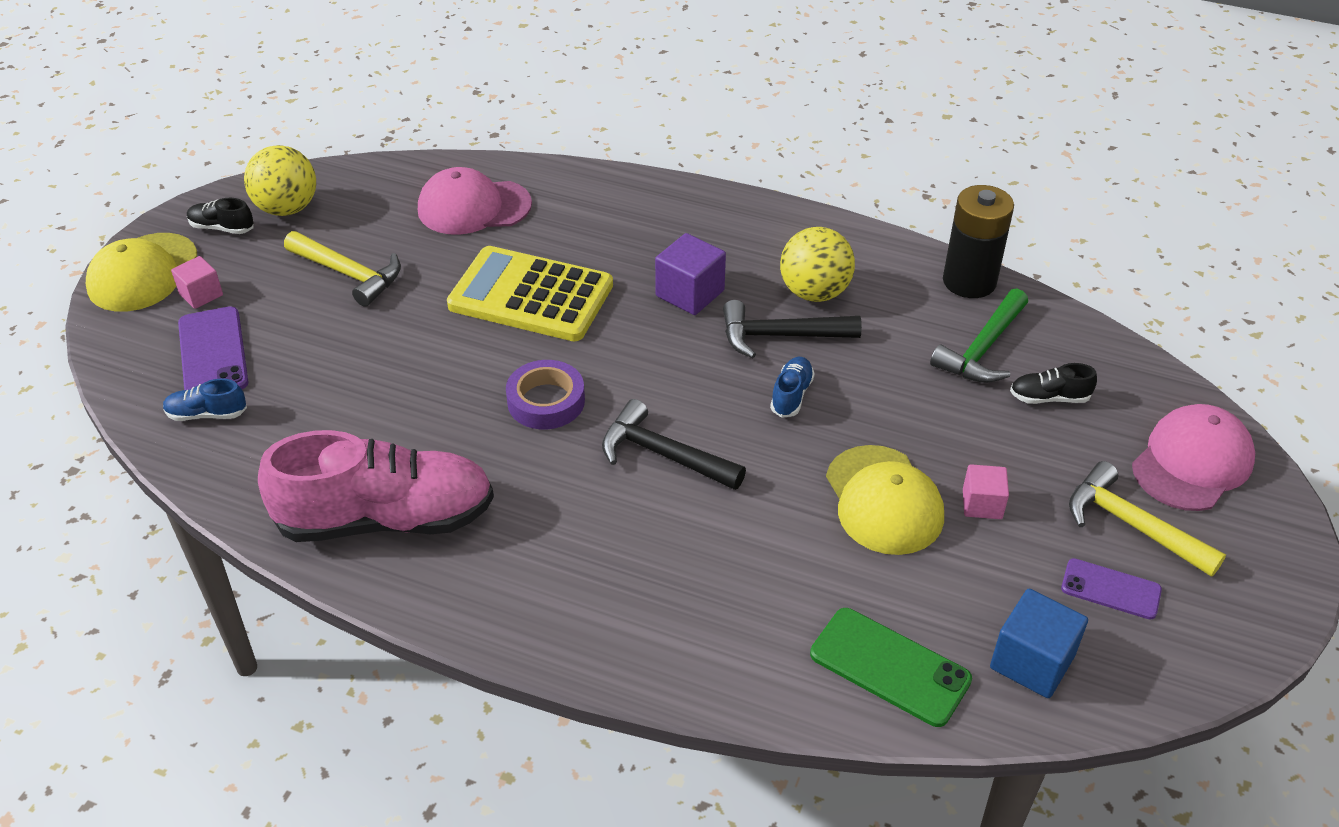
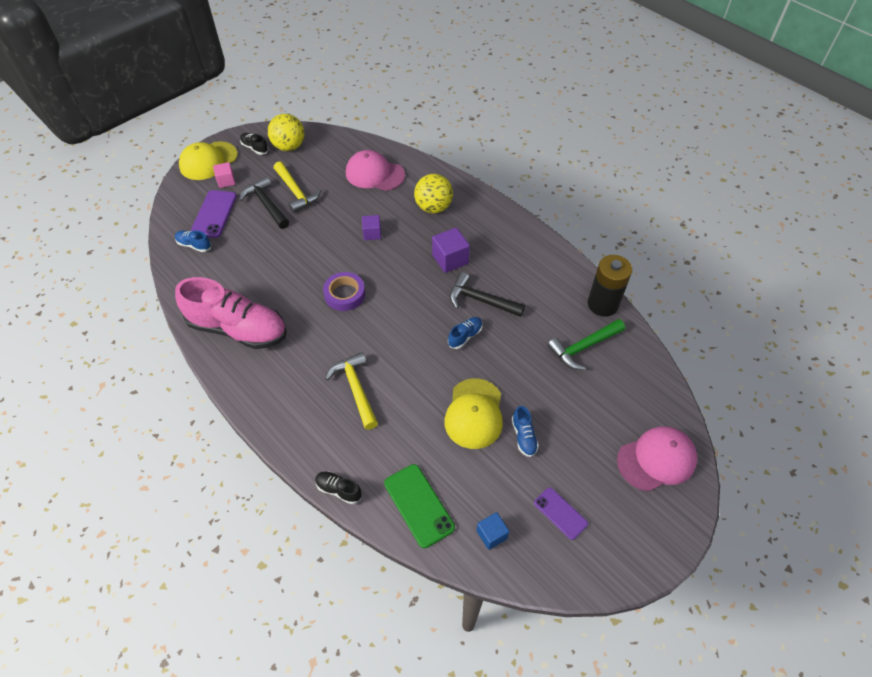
camera: 25 degrees right, 10 degrees up
(531, 296) = (372, 233): yellow calculator -> purple cube
(663, 454) = (382, 344): black hammer -> black hammer (266, 204)
(814, 292) = (514, 281): yellow ball -> yellow ball (433, 207)
(982, 504) = (524, 436): pink cube -> blue shoe
(1032, 662) = (491, 534): blue cube -> blue cube, size x0.64
(1049, 398) = (601, 390): black shoe -> black shoe (338, 490)
(1131, 524) = (596, 481): yellow hammer -> yellow hammer (356, 388)

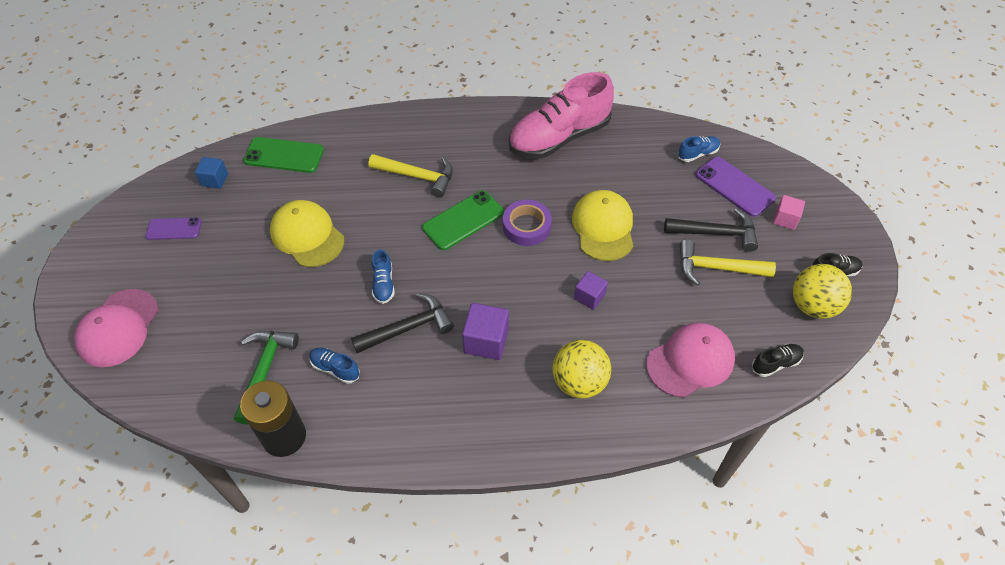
camera: 130 degrees right, 0 degrees up
(208, 161) = (836, 220): yellow cap -> yellow cap (603, 227)
(338, 490) = (348, 122): black shoe -> black shoe (775, 363)
(371, 331) = (463, 220): none -> green phone
(524, 436) = (250, 253): blue shoe -> blue shoe (335, 369)

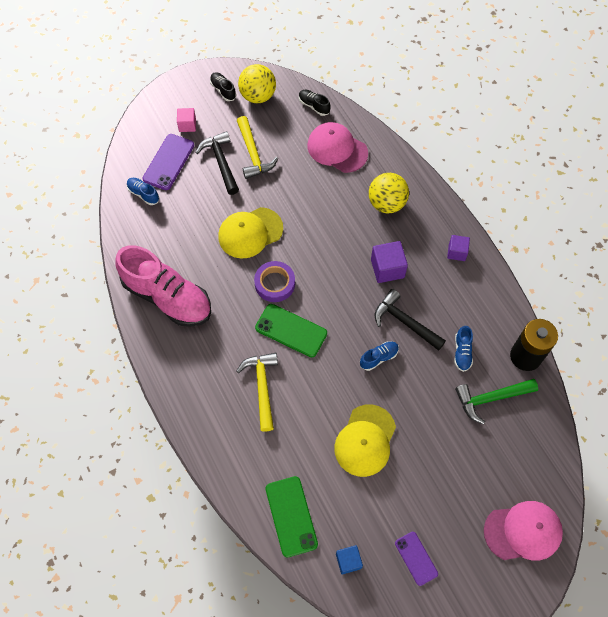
camera: 115 degrees left, 10 degrees up
(589, 296) = (317, 220): purple cube -> purple cube (456, 252)

